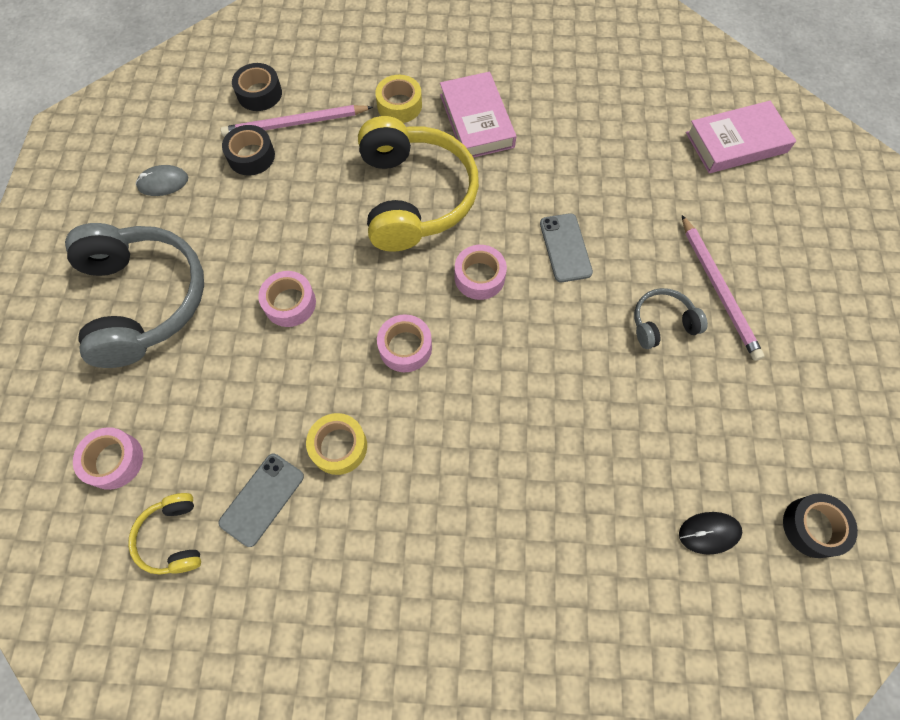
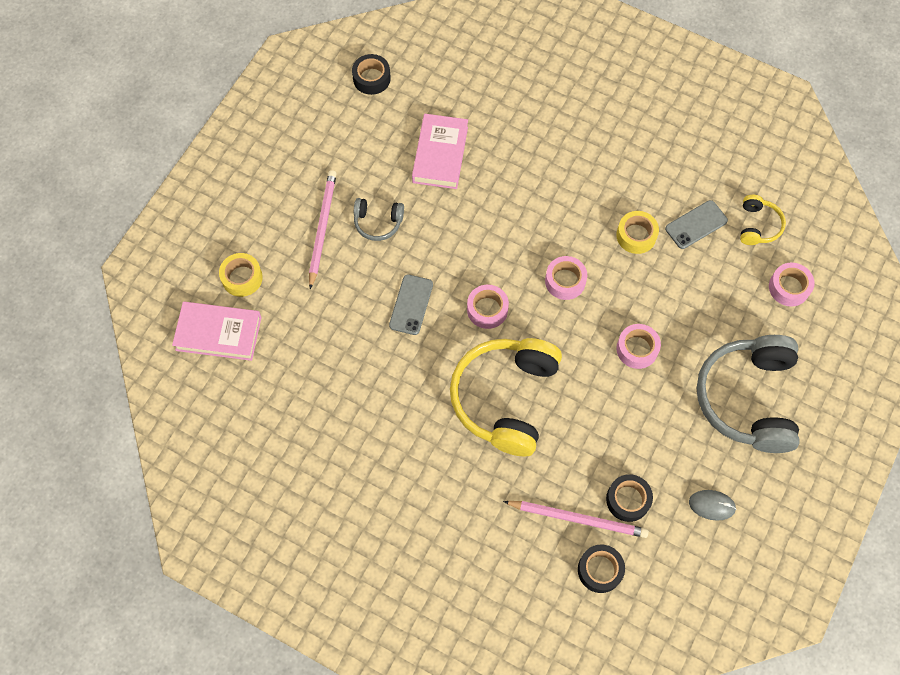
camera: 155 degrees left, 0 degrees up
(399, 105) = (477, 497): yellow tape -> yellow tape (242, 278)
(476, 121) = (417, 450): pink book -> pink book (440, 154)
(709, 533) = (433, 99): black mouse -> none

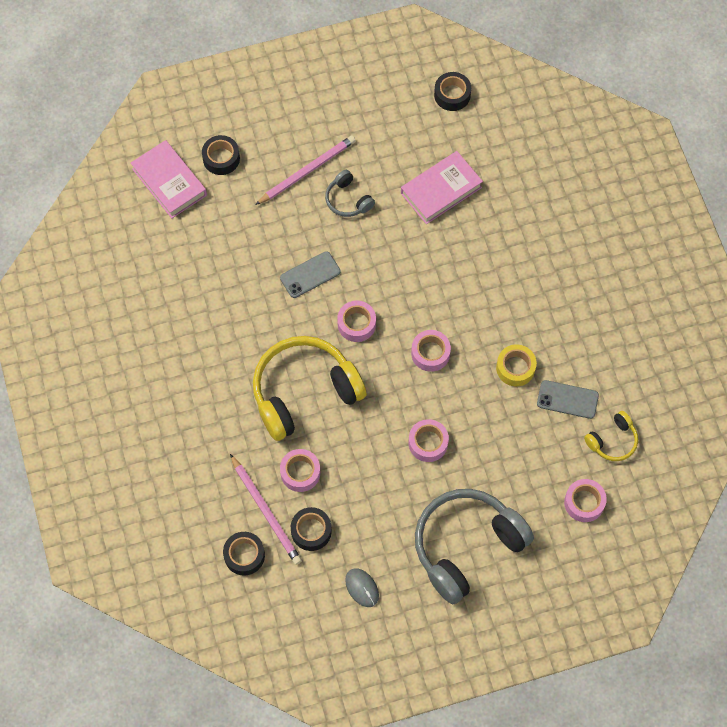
camera: 45 degrees right, 0 degrees up
(242, 278) = (221, 158): yellow tape -> black tape
(570, 463) = (300, 472): none -> pink tape

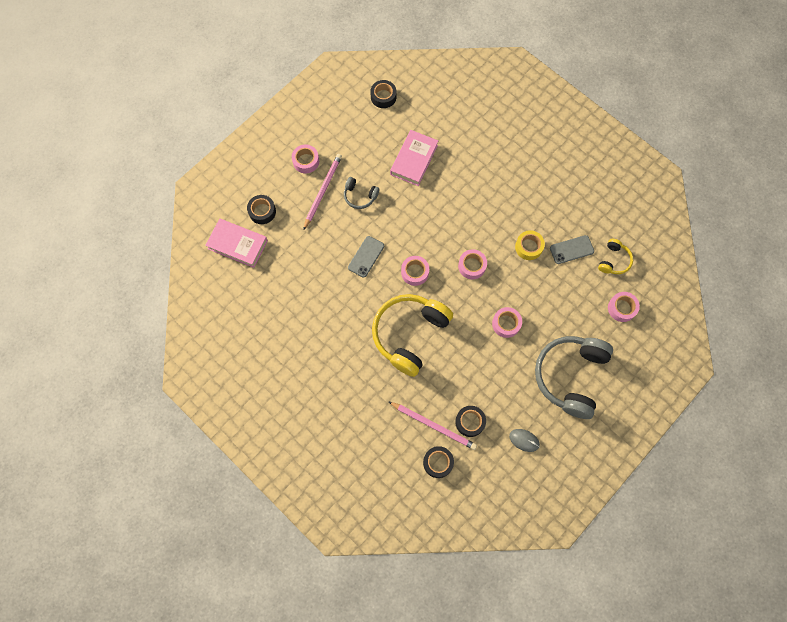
camera: 30 degrees left, 5 degrees up
(300, 472) = (439, 388): pink tape -> pink tape (306, 161)

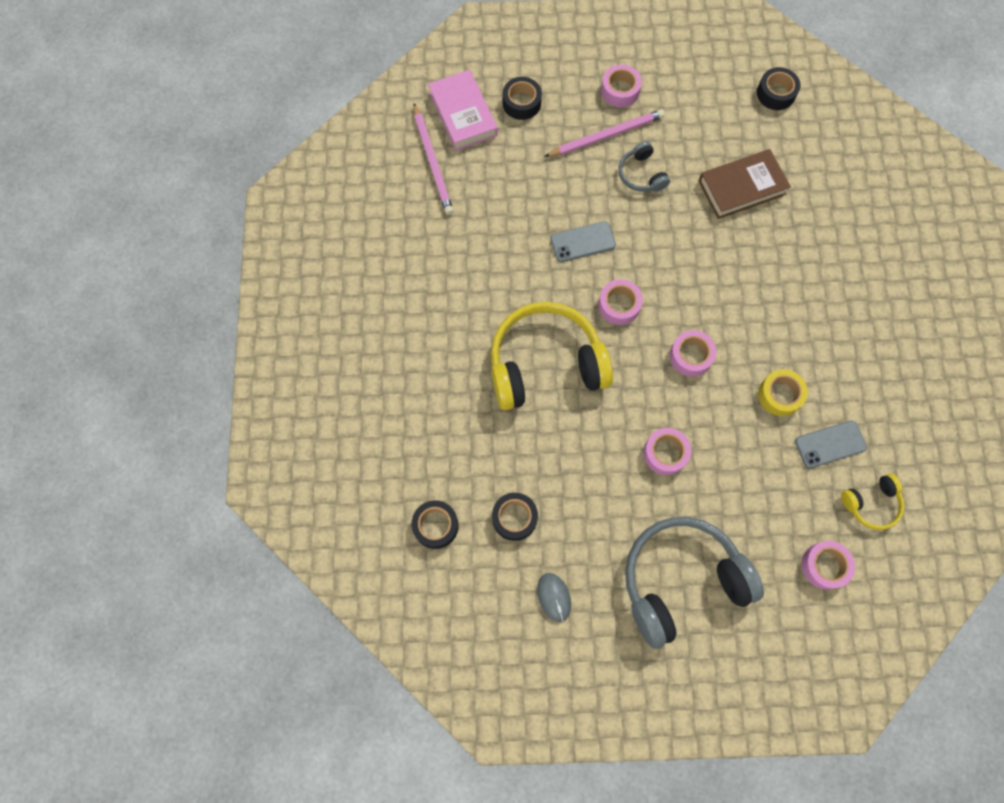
camera: 45 degrees right, 0 degrees up
(414, 160) = (742, 187): pink book -> brown book
(433, 425) = (471, 483): pink pencil -> pink pencil (432, 162)
(571, 249) = (830, 444): grey phone -> grey phone turned 45 degrees counterclockwise

